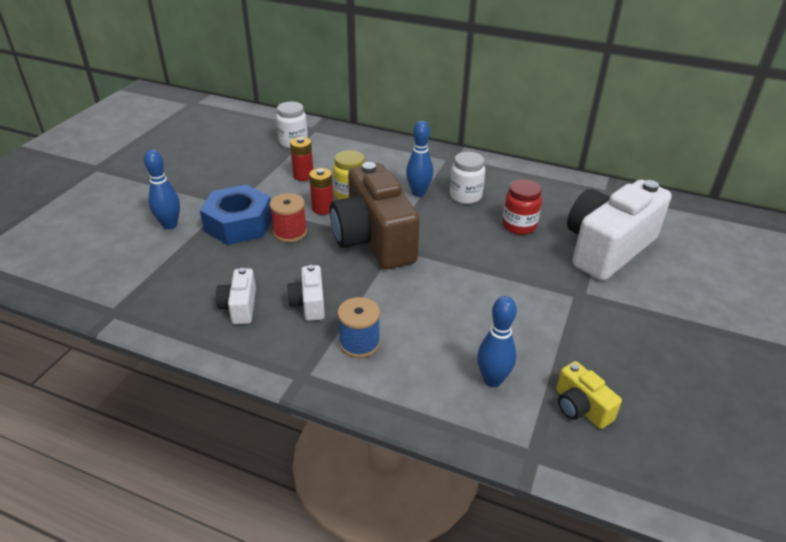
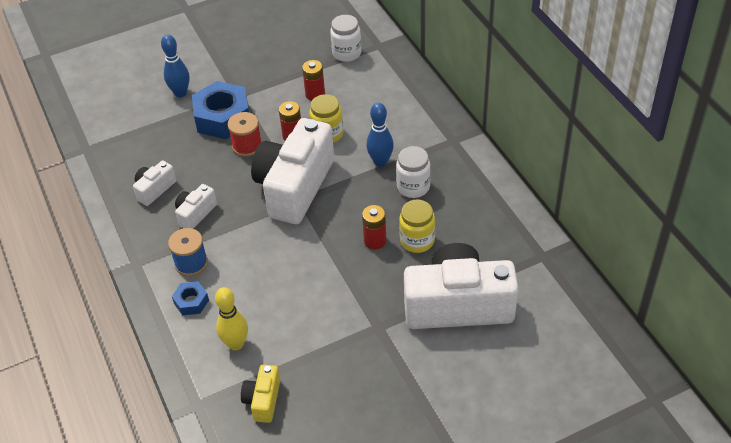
camera: 45 degrees right, 10 degrees up
(373, 240) = (294, 187): brown camera -> white camera
(403, 373) = (191, 302): none -> blue nut
(490, 241) = (375, 241): none -> red battery
(492, 380) = (236, 344): blue bowling pin -> yellow bowling pin
(519, 226) = (417, 241): red jar -> yellow jar

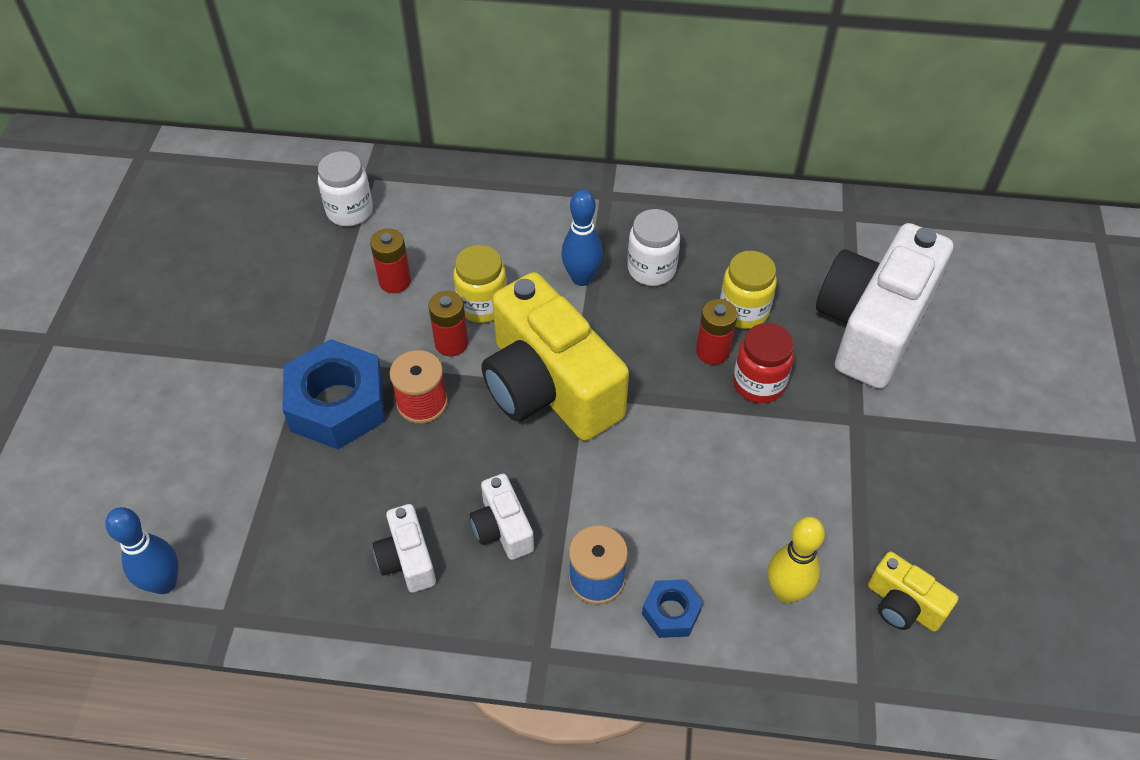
camera: 60 degrees left, 5 degrees up
(180, 93) = (232, 432): blue bowling pin -> blue bowling pin (164, 583)
(294, 187) = (549, 387): white camera -> yellow camera
(368, 271) = (758, 383): none -> red jar

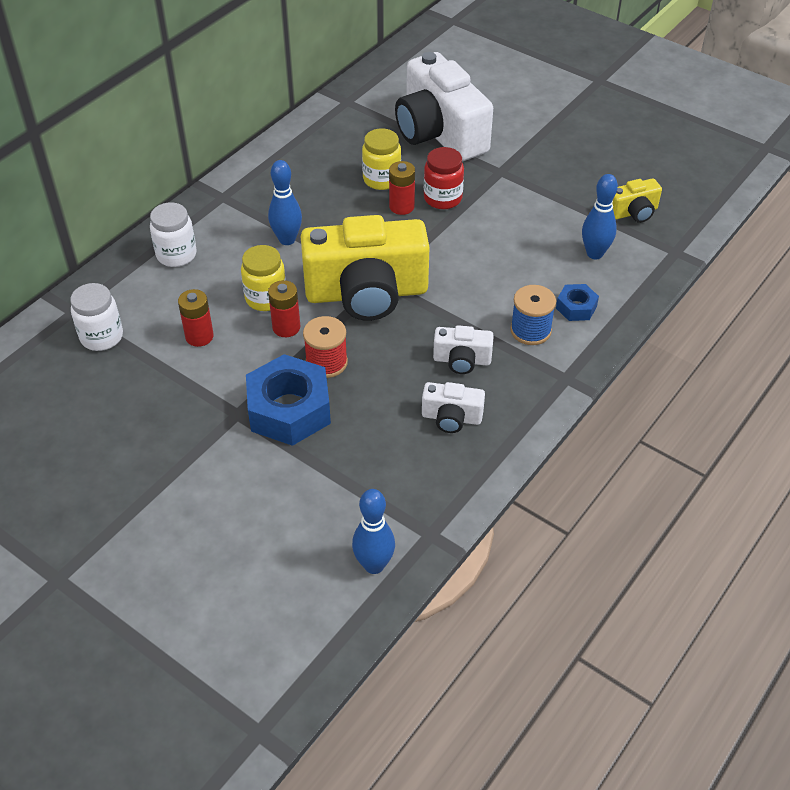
camera: 60 degrees left, 5 degrees down
(651, 269) = (310, 204): white jar -> white jar (176, 255)
(786, 592) = (594, 253): yellow bowling pin -> blue bowling pin

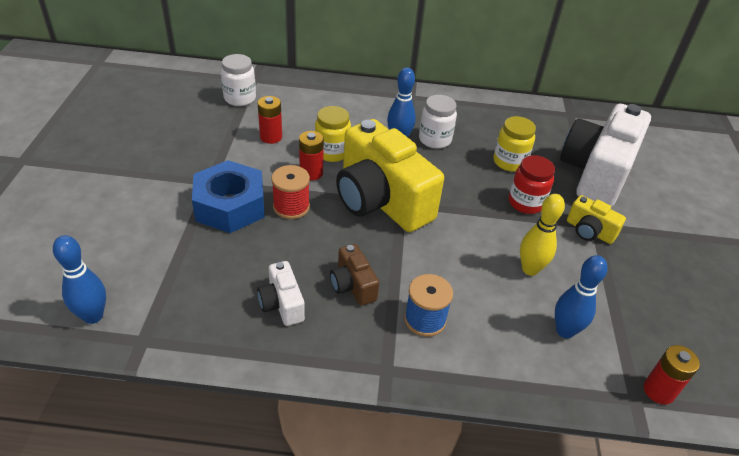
camera: 55 degrees right, 5 degrees down
(176, 255) = (338, 99): white jar -> white jar (435, 140)
(401, 206) = (492, 183): red battery -> red battery (658, 391)
(462, 360) = (352, 285): white camera -> brown camera
(520, 238) = (530, 269): none -> yellow bowling pin
(576, 307) = (482, 343): blue nut -> none
(633, 212) = (651, 341): yellow camera -> yellow camera (589, 231)

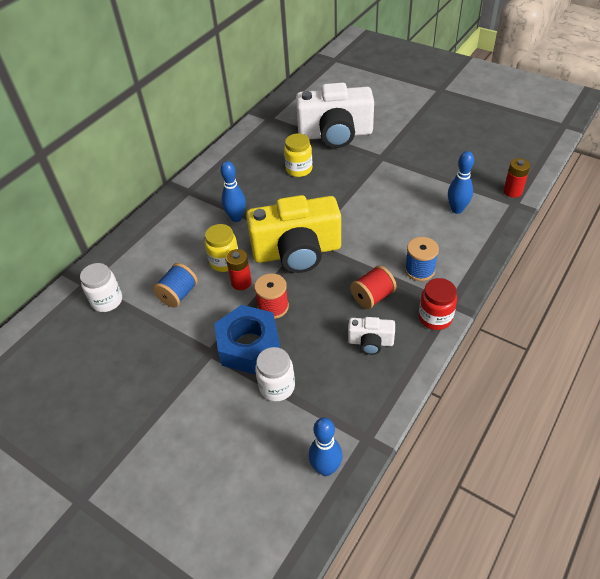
camera: 55 degrees left, 5 degrees up
(271, 137) = (178, 295): red battery -> blue spool
(352, 285) = (372, 297): brown camera -> red spool
(435, 140) = (249, 198): white jar -> white jar (277, 387)
(526, 203) = (343, 179): red jar -> red jar (435, 318)
(530, 269) = (402, 203): yellow bowling pin -> none
(589, 231) = (384, 162): yellow camera -> none
(596, 173) = (335, 134): white camera -> white camera turned 60 degrees counterclockwise

